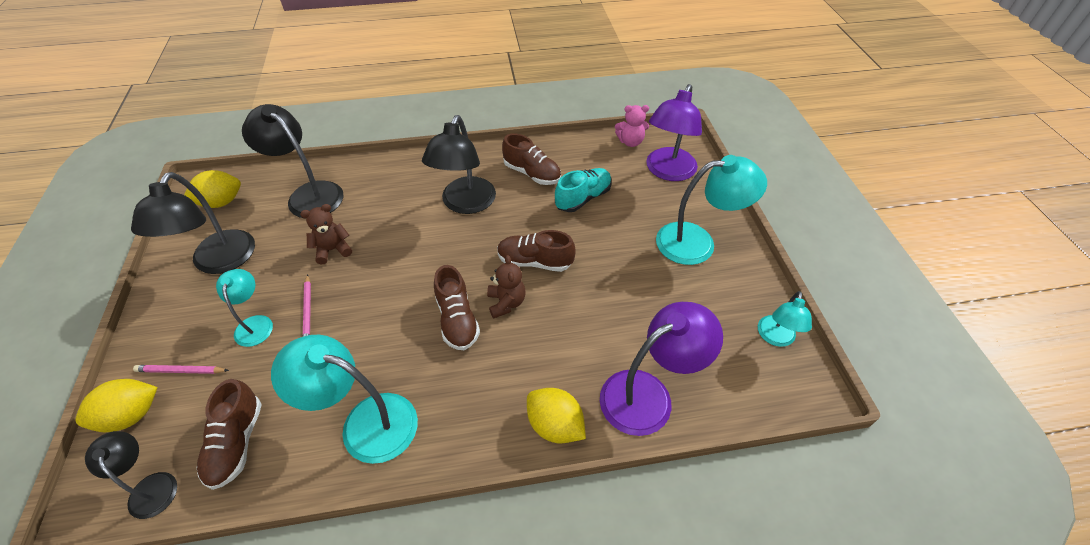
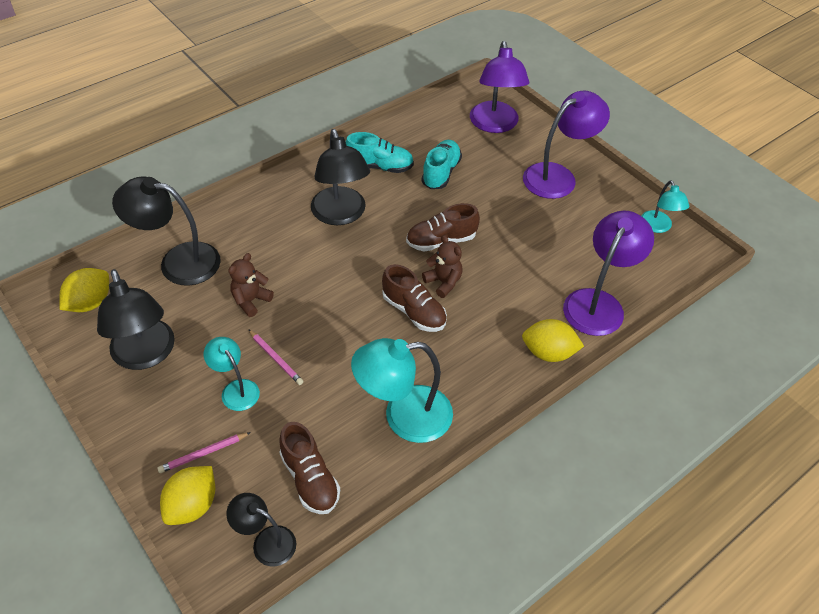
camera: 30 degrees left, 0 degrees up
(532, 173) = (380, 166): brown shoe -> turquoise shoe
(630, 142) = (445, 108): pink teddy bear -> none
(697, 242) = (558, 176): turquoise lamp -> purple lamp

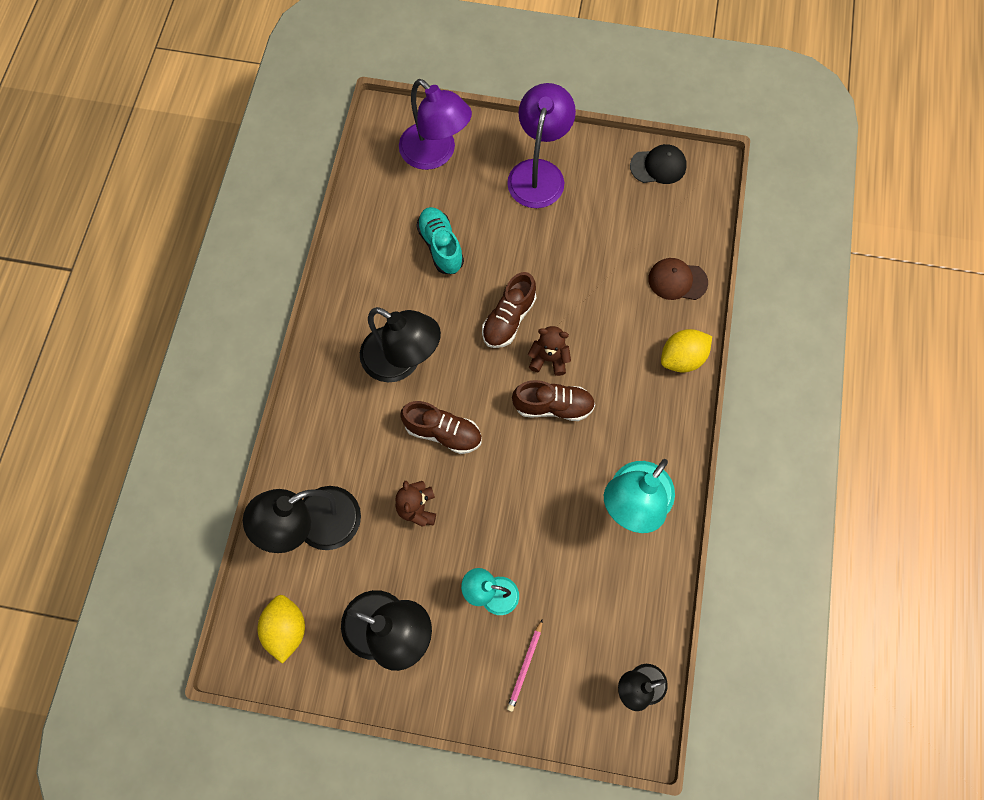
camera: 40 degrees left, 20 degrees up
(192, 505) = (561, 710): yellow lemon -> none
(276, 358) = (493, 541): pink pencil -> none
(310, 479) = (619, 613): brown shoe -> brown shoe (443, 432)
(380, 166) = (382, 281): turquoise shoe -> none
(598, 303) = (677, 280): purple lamp -> brown cap
(658, 227) = (658, 166): turquoise lamp -> black cap

